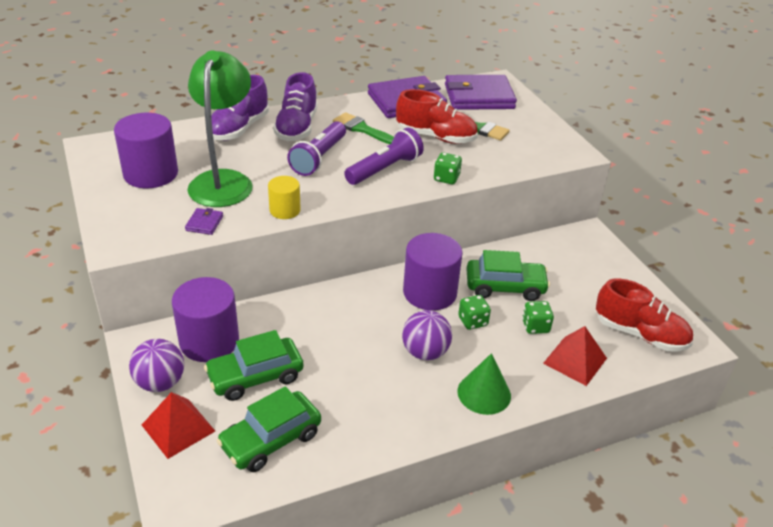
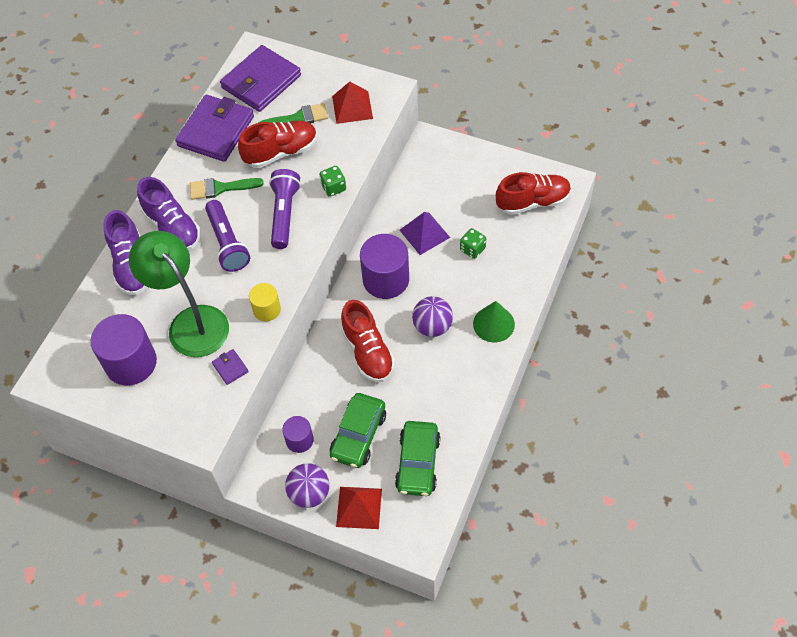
camera: 40 degrees left, 20 degrees up
(209, 341) = (299, 440): purple cylinder -> purple cylinder, size x0.55
(346, 327) = (368, 352): none -> red shoe
(472, 321) = (434, 278): green dice -> none
(505, 287) = (424, 233): green car -> purple pyramid
(575, 360) = (517, 255): red pyramid -> red pyramid (352, 107)

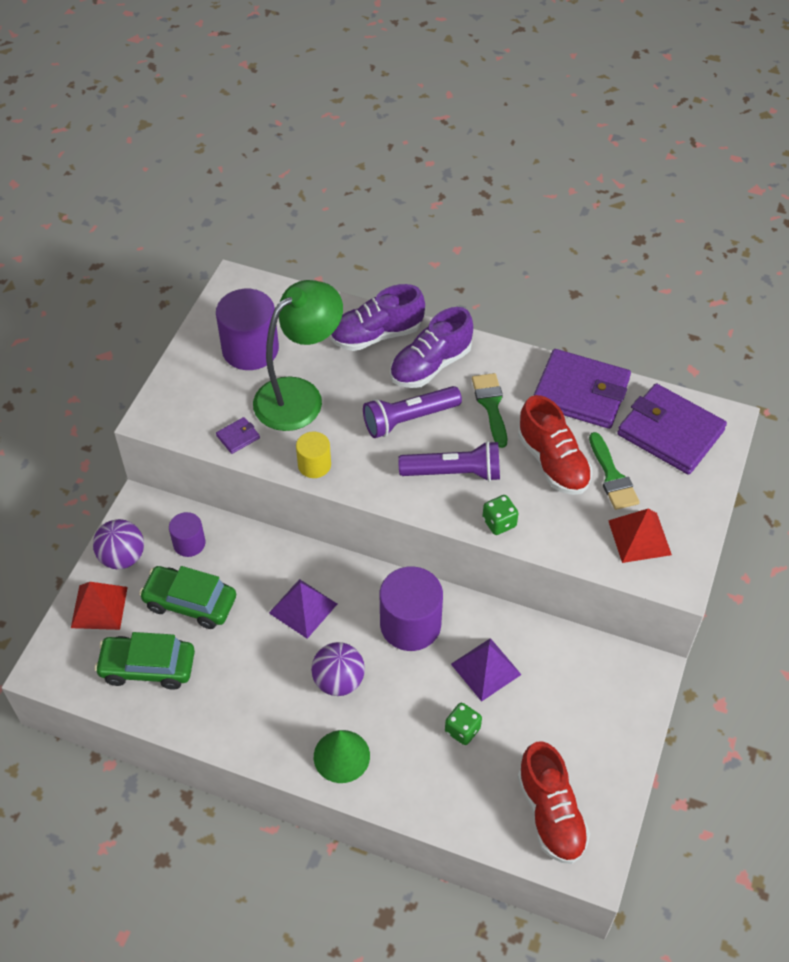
camera: 85 degrees right, 5 degrees down
(368, 352) = (303, 608): red shoe -> purple pyramid

